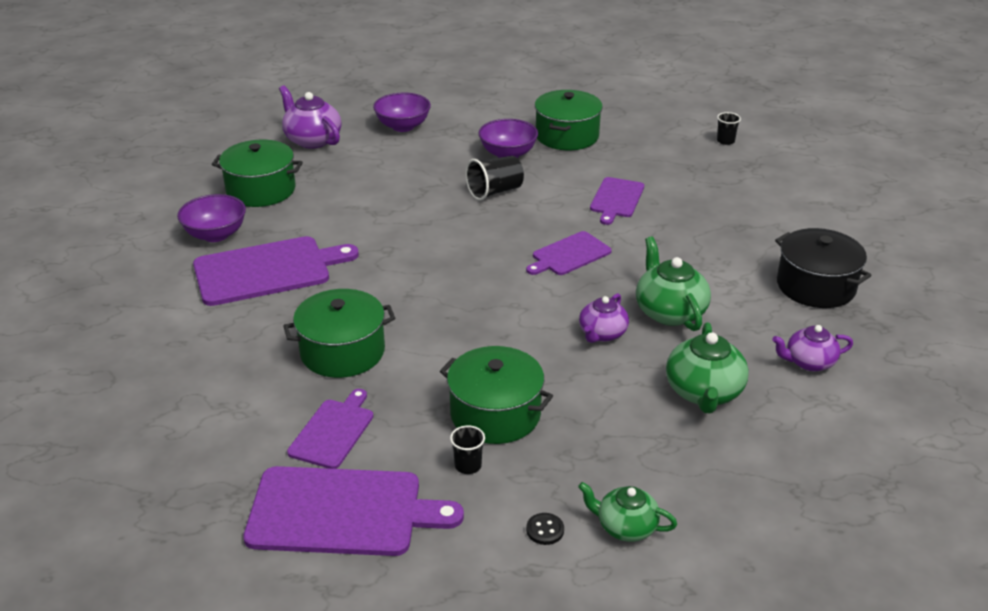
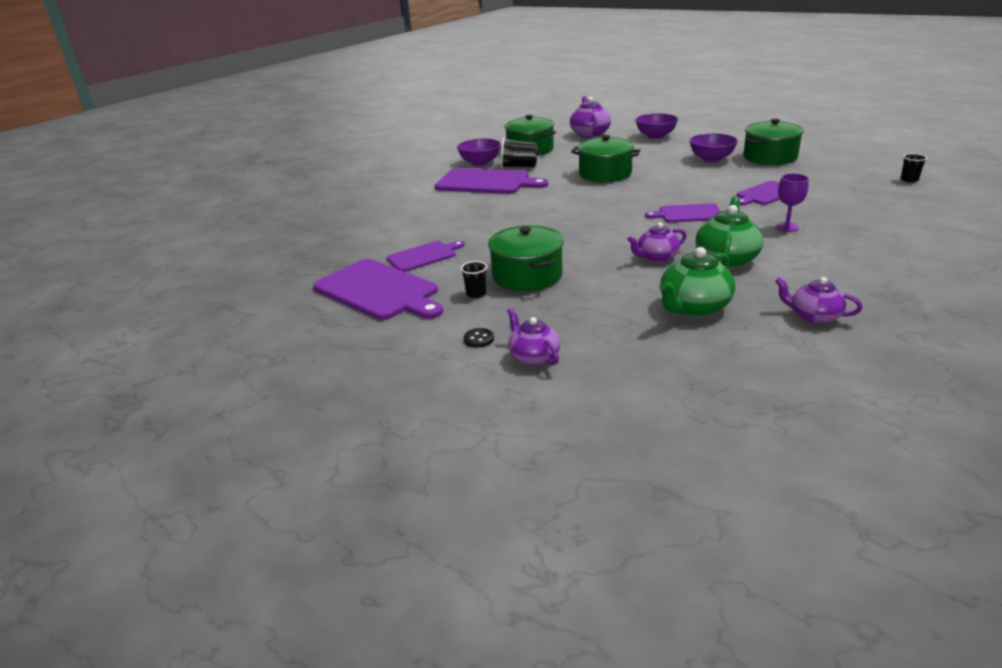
camera: 40 degrees right, 5 degrees down
(342, 352) = (477, 224): green pot -> green pot (605, 174)
(495, 191) = (676, 175): black cup -> black cup (519, 167)
(625, 527) = (533, 356): green teapot -> purple teapot
(681, 245) = (786, 227): none -> purple goblet
(816, 286) = (884, 275): black pot -> none

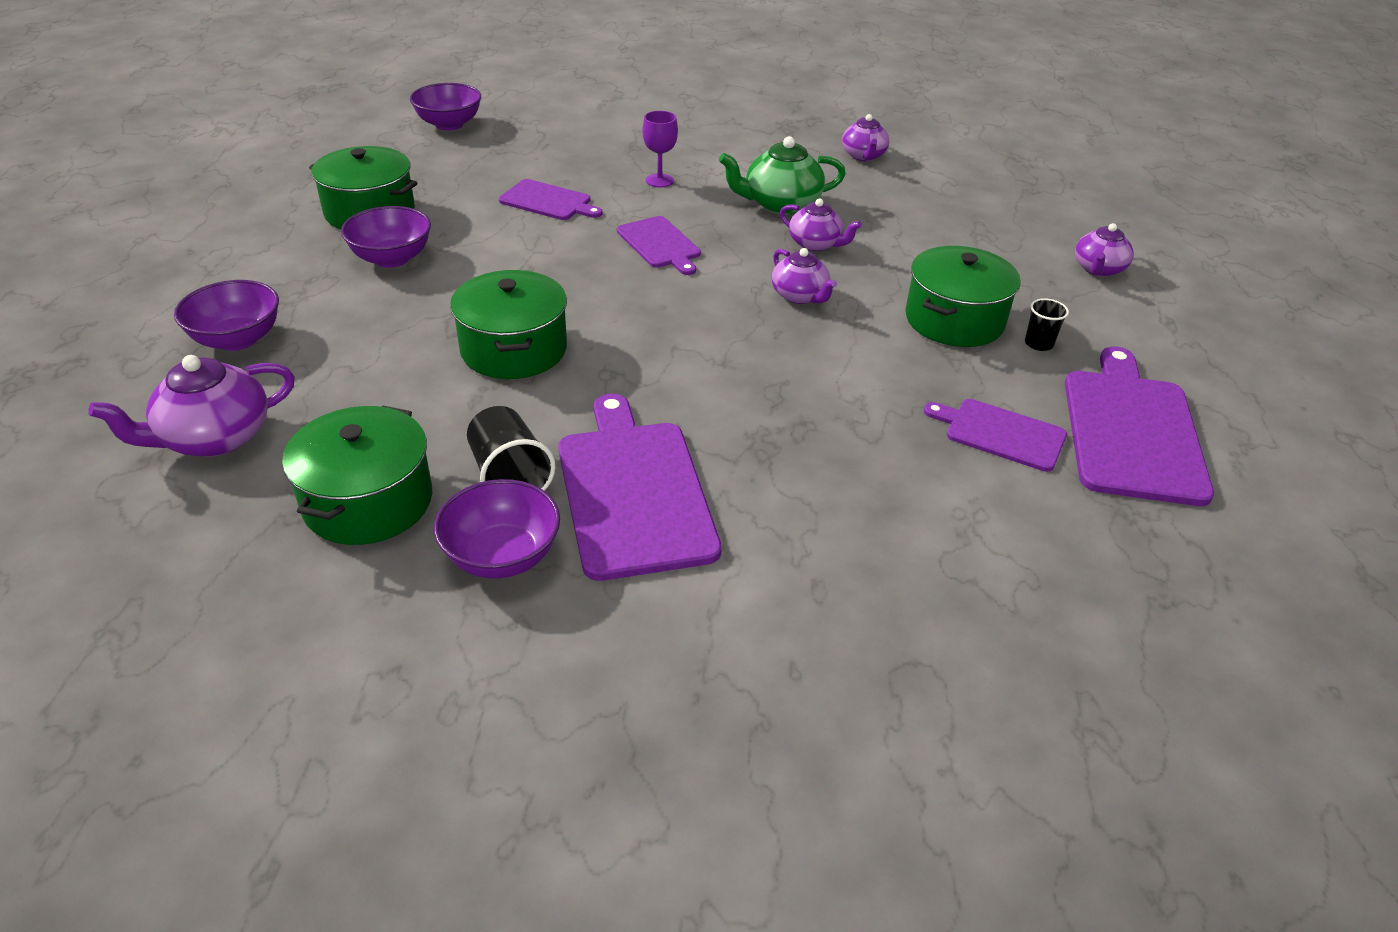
camera: 125 degrees left, 10 degrees up
(479, 339) = (1116, 309): black button -> none
(596, 238) = (800, 296): none -> purple teapot
(694, 307) = (909, 207): green teapot -> none
(909, 180) = (449, 124): black cup -> purple bowl

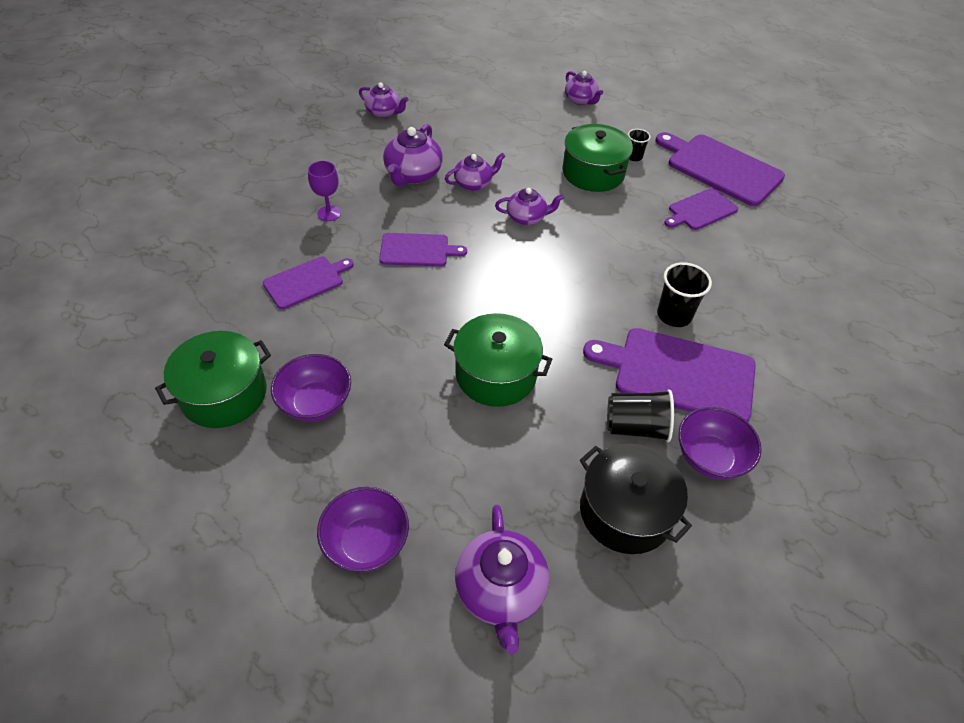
camera: 60 degrees left, 10 degrees up
(368, 501) = (625, 511): green pot -> black pot
(449, 124) = (110, 291): purple bowl -> none
(744, 461) = (674, 315): none -> black cup
(780, 204) = (413, 175): green teapot -> purple teapot

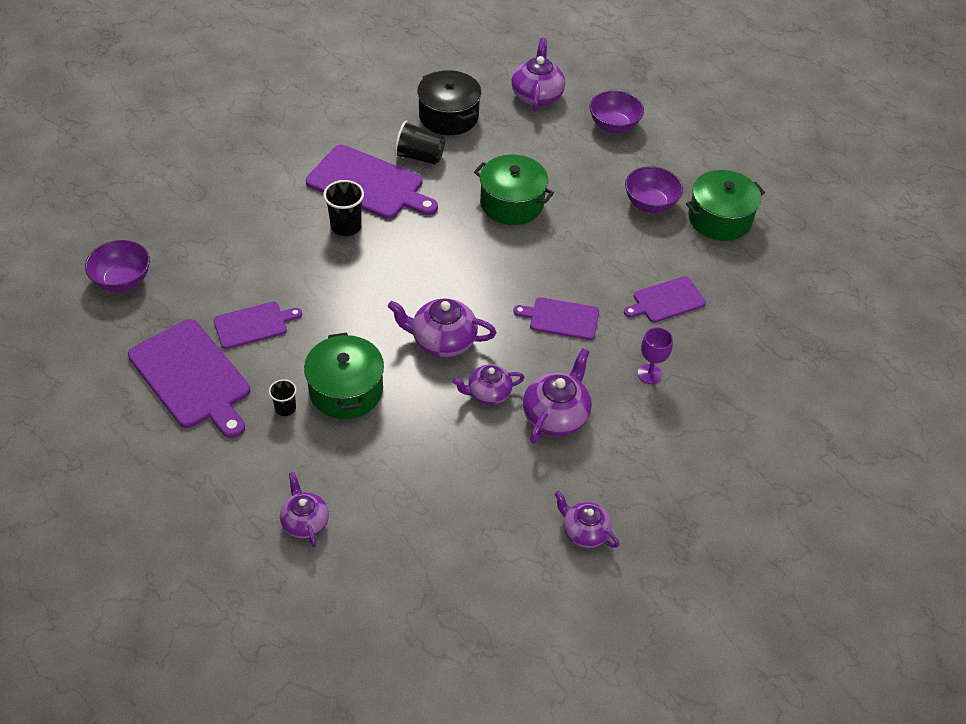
camera: 170 degrees left, 0 degrees up
(527, 217) = (442, 341): purple teapot -> purple teapot, size x1.52
(710, 458) = (377, 134): purple bowl -> purple bowl (122, 280)

